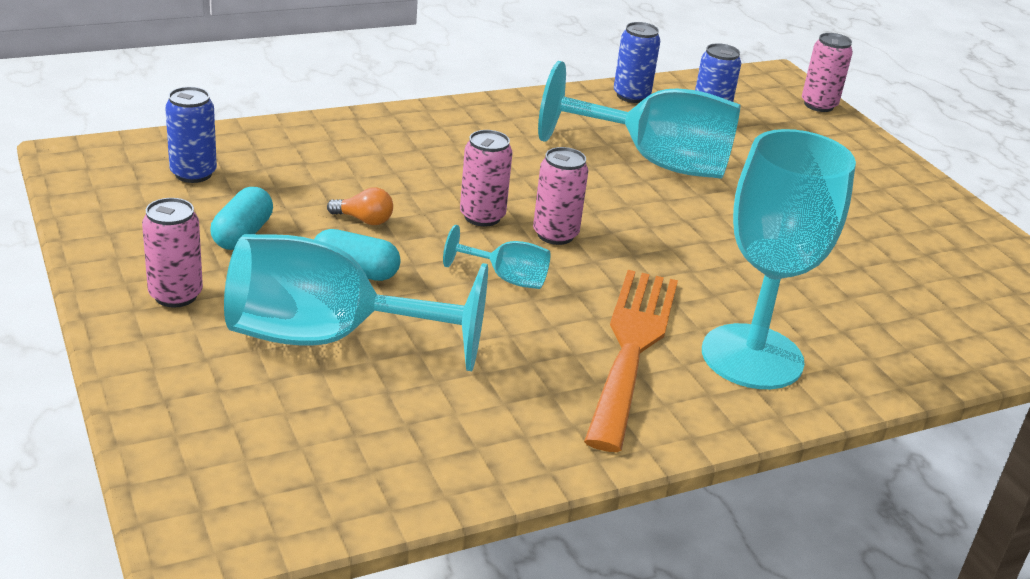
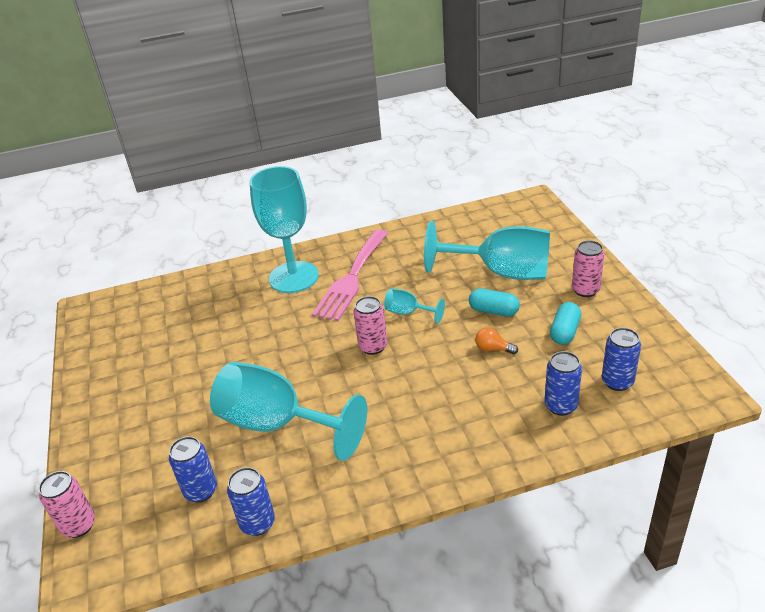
camera: 165 degrees left, 5 degrees up
(283, 156) = (560, 406): none -> blue can
(482, 217) = (417, 358): pink can -> none
(632, 347) = (352, 278): orange fork -> pink fork

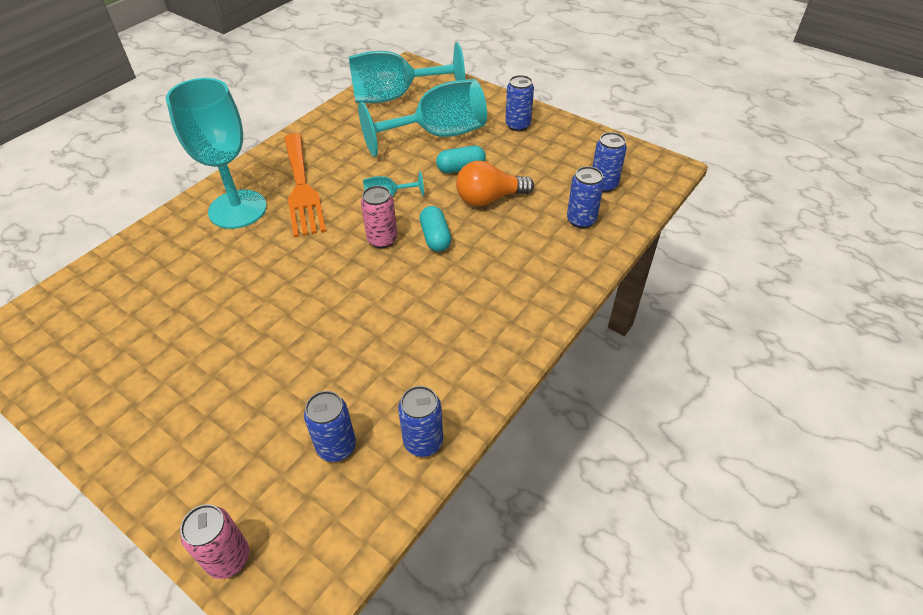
camera: 40 degrees left, 10 degrees up
(277, 424) = (355, 348): turquoise goblet -> turquoise goblet (395, 97)
(352, 278) = (302, 188): pink fork -> orange fork
(493, 349) = (489, 199): orange light bulb -> orange light bulb, size x1.90
(565, 332) = (532, 163): turquoise capsule -> turquoise capsule (435, 237)
(585, 290) = (518, 125): pink can -> blue can

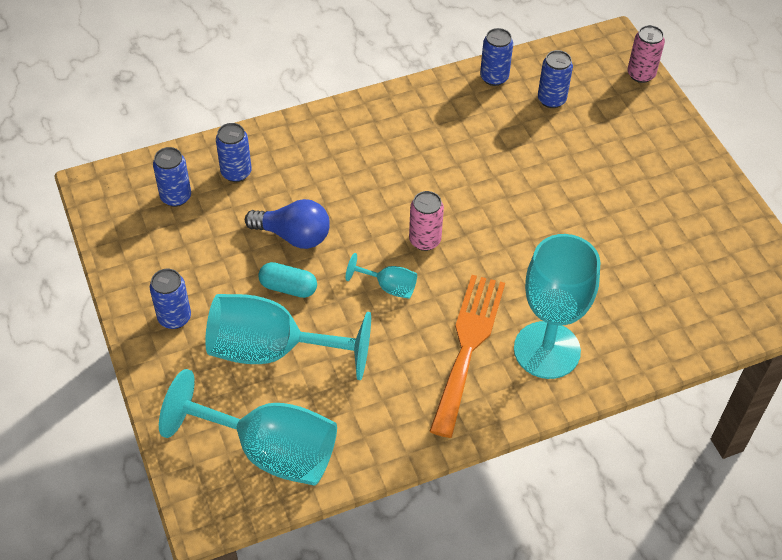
camera: 150 degrees left, 5 degrees up
(435, 237) = (376, 219): turquoise capsule -> none
(489, 199) = (293, 236): orange light bulb -> blue light bulb

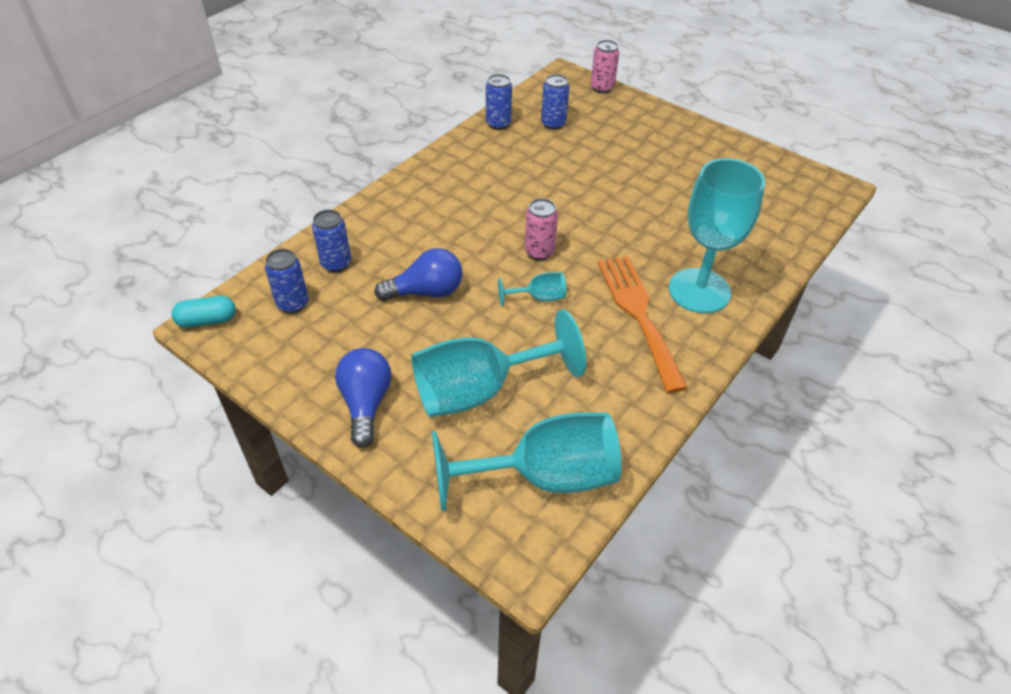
camera: 30 degrees left, 5 degrees down
(174, 318) = (366, 404): blue can -> blue light bulb
(288, 287) = (453, 334): turquoise capsule -> turquoise capsule (207, 321)

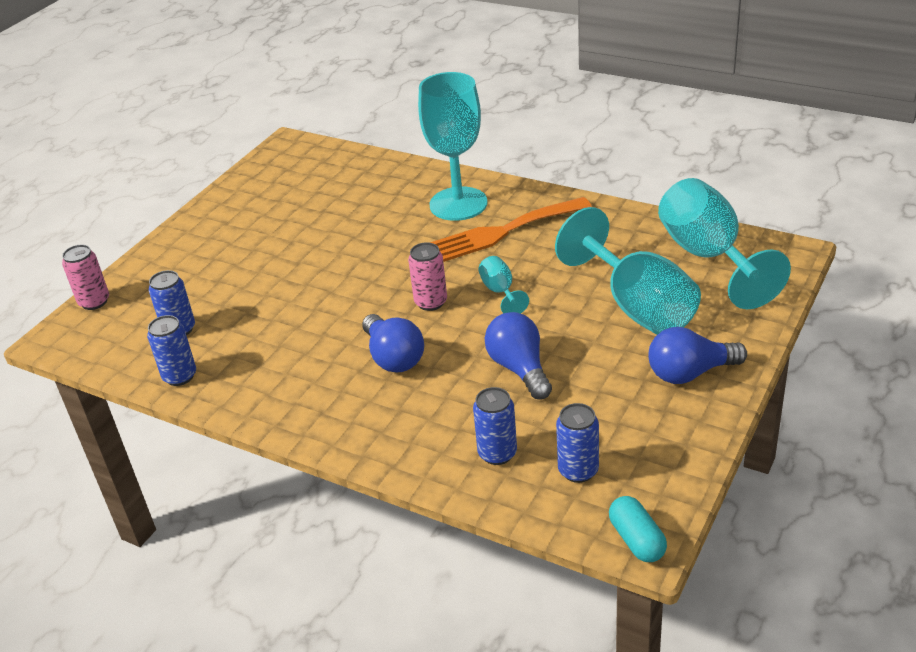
camera: 95 degrees left, 10 degrees down
(473, 223) = (393, 357): none -> blue light bulb

